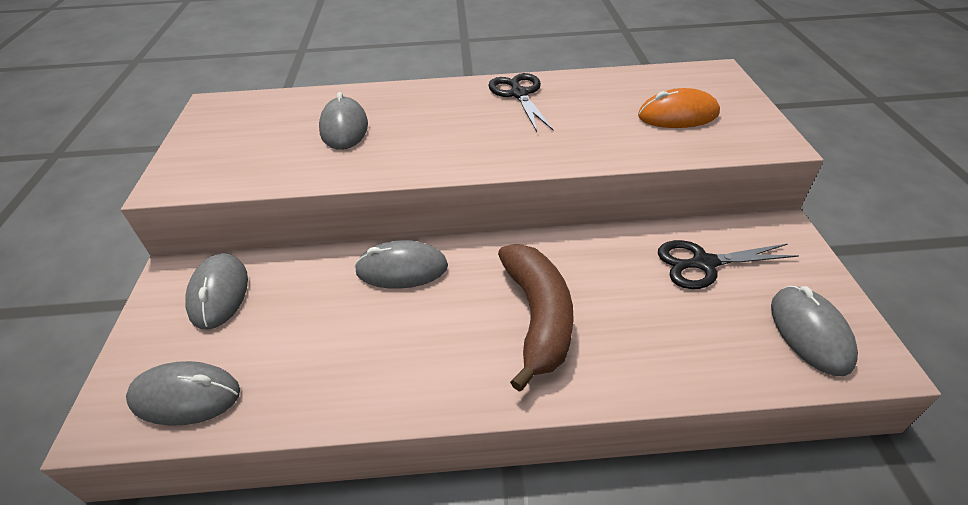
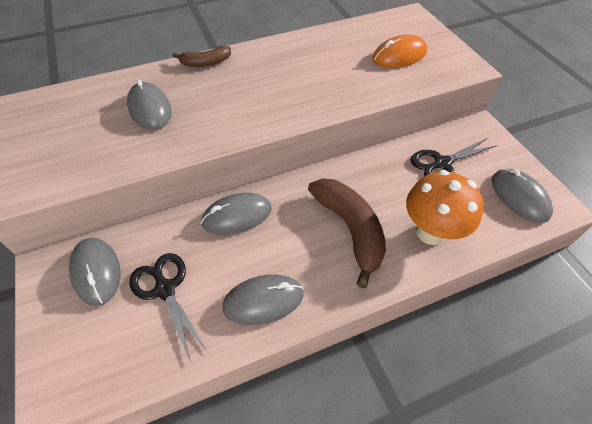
camera: 20 degrees left, 10 degrees up
(185, 396) = (112, 363): grey mouse -> grey mouse (263, 300)
(430, 90) = (206, 63): none -> brown banana
(519, 94) = (278, 55): black scissors -> black scissors (165, 289)
(650, 347) = (430, 232): none -> orange mushroom

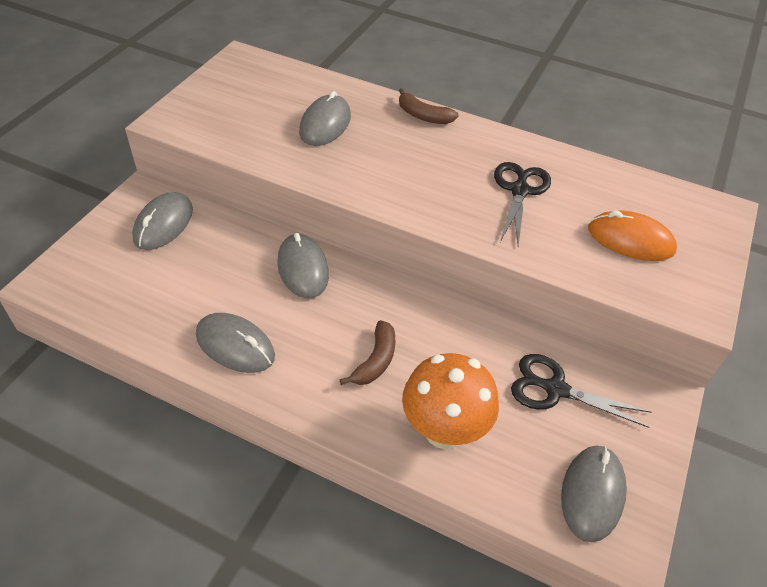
camera: 45 degrees right, 5 degrees down
(165, 289) = (186, 275): black scissors -> black scissors (519, 190)
(237, 216) = (303, 269): grey mouse -> grey mouse turned 45 degrees clockwise
(350, 229) = (375, 360): brown banana -> brown banana, size x0.55

